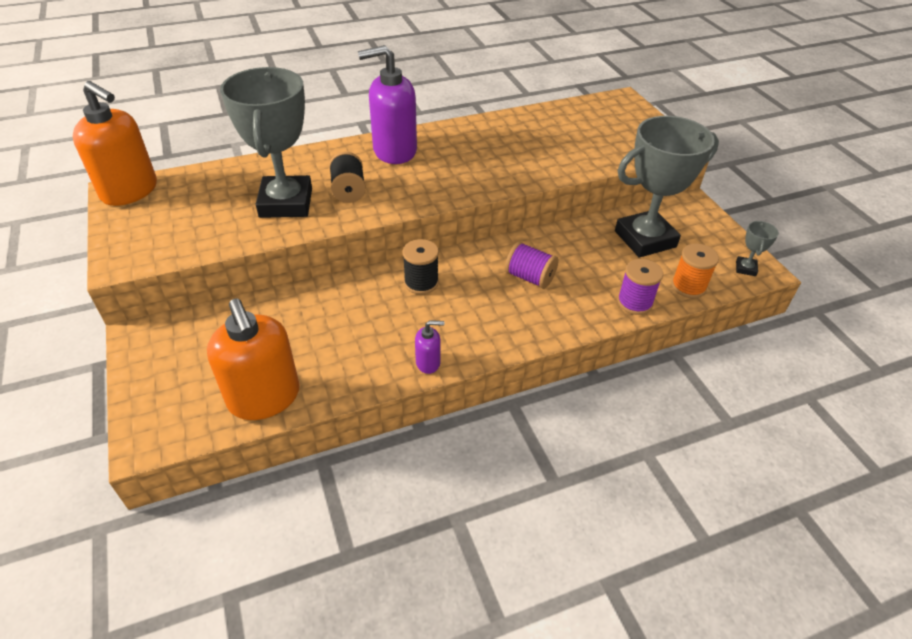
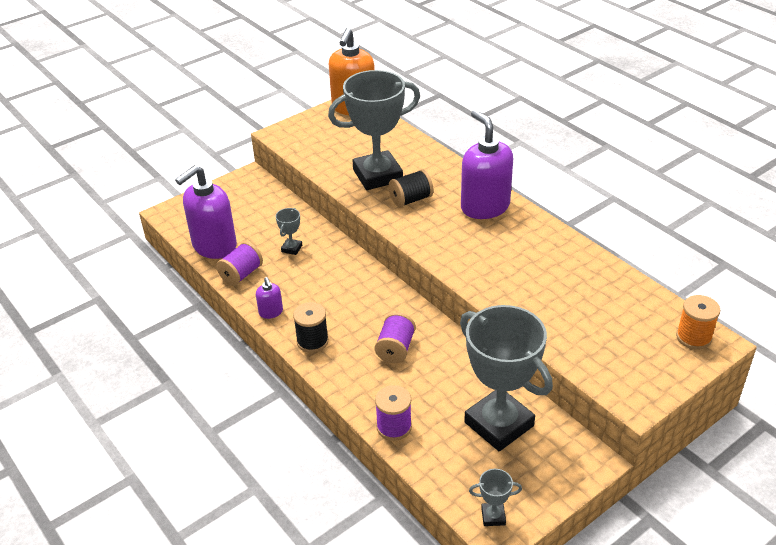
camera: 75 degrees right, 5 degrees down
(264, 398) = (214, 246): orange soap dispenser -> purple soap dispenser
(322, 322) = (292, 248): none -> grey trophy
(342, 378) = (241, 274): none -> purple spool
(421, 283) = (357, 286): black spool -> black spool (312, 341)
(688, 286) = (437, 467): orange spool -> orange spool (693, 337)

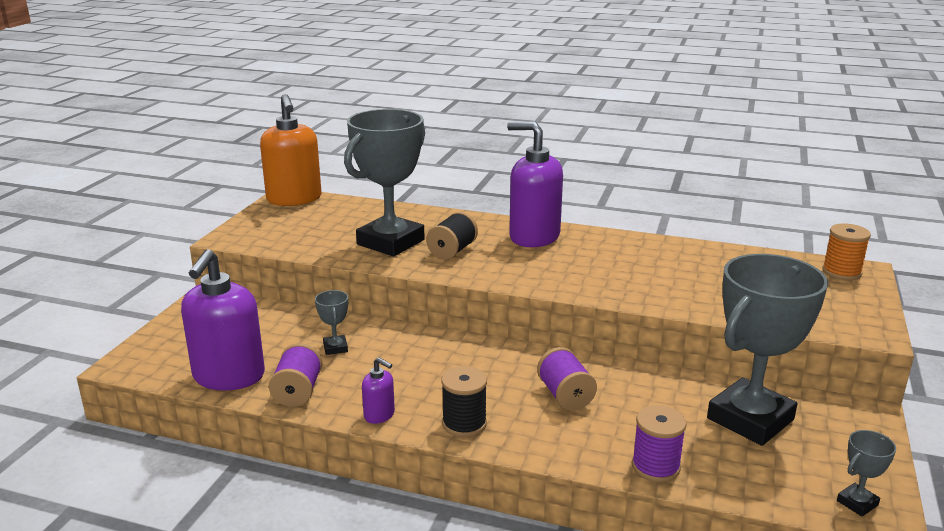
camera: 35 degrees left, 15 degrees down
(499, 424) = (750, 419): grey trophy -> grey trophy turned 60 degrees counterclockwise

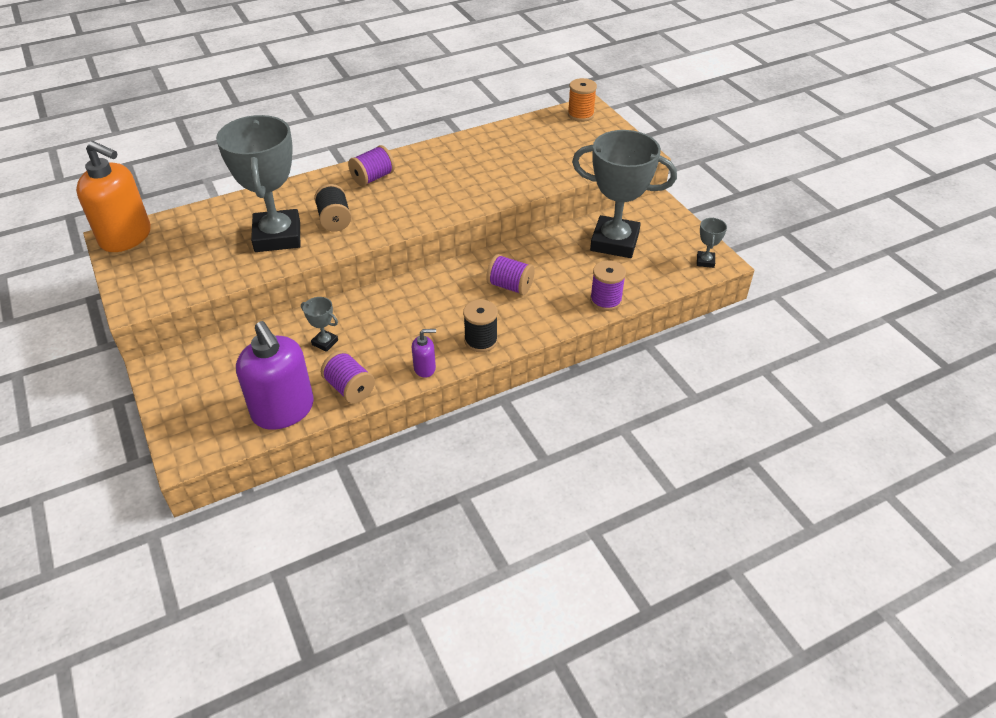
camera: 45 degrees left, 20 degrees up
(534, 237) = (373, 178): purple soap dispenser -> purple spool
(750, 419) = (614, 242): grey trophy -> grey trophy turned 75 degrees counterclockwise

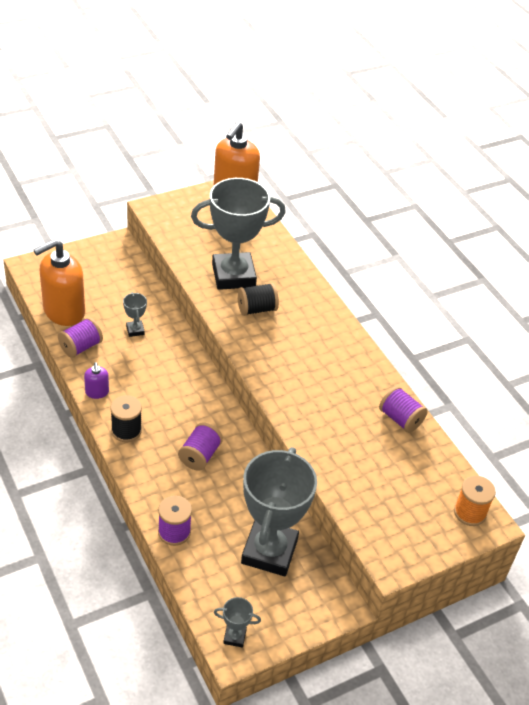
camera: 85 degrees right, 0 degrees up
(283, 410) = (63, 311): purple soap dispenser -> orange soap dispenser
(325, 342) = (135, 330): grey trophy -> grey trophy turned 45 degrees counterclockwise
(373, 178) = (324, 332): purple spool -> purple spool (400, 419)

